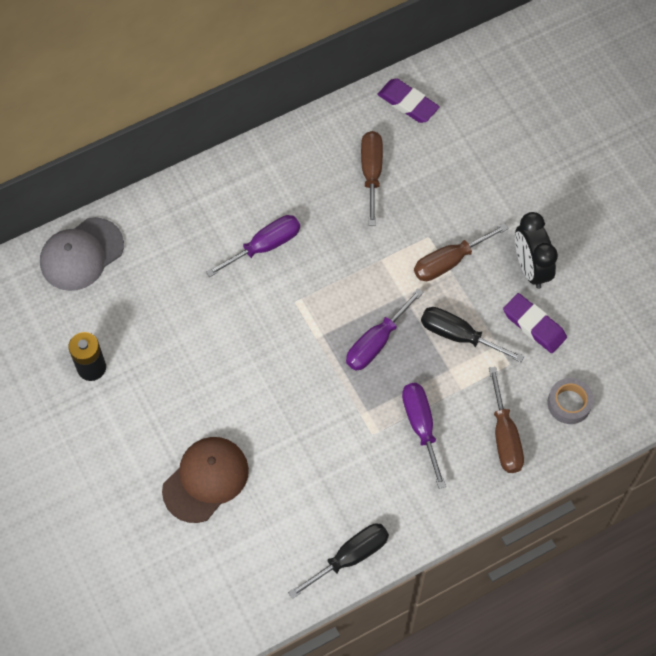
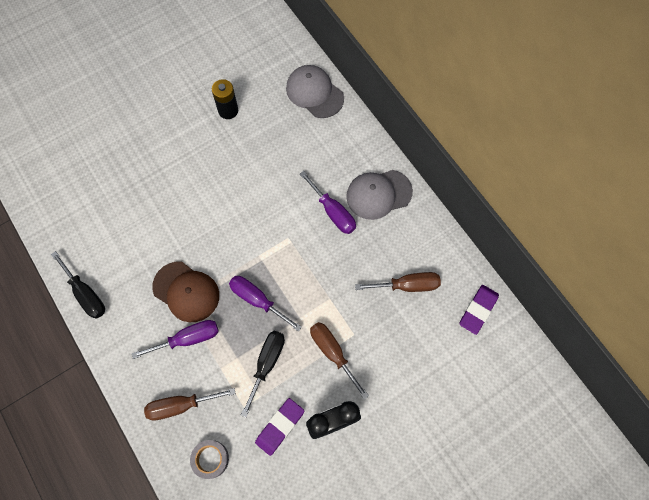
camera: 85 degrees right, 5 degrees up
(205, 480) = (146, 191): brown cap -> brown cap (186, 291)
(246, 191) = (378, 194): none -> grey cap

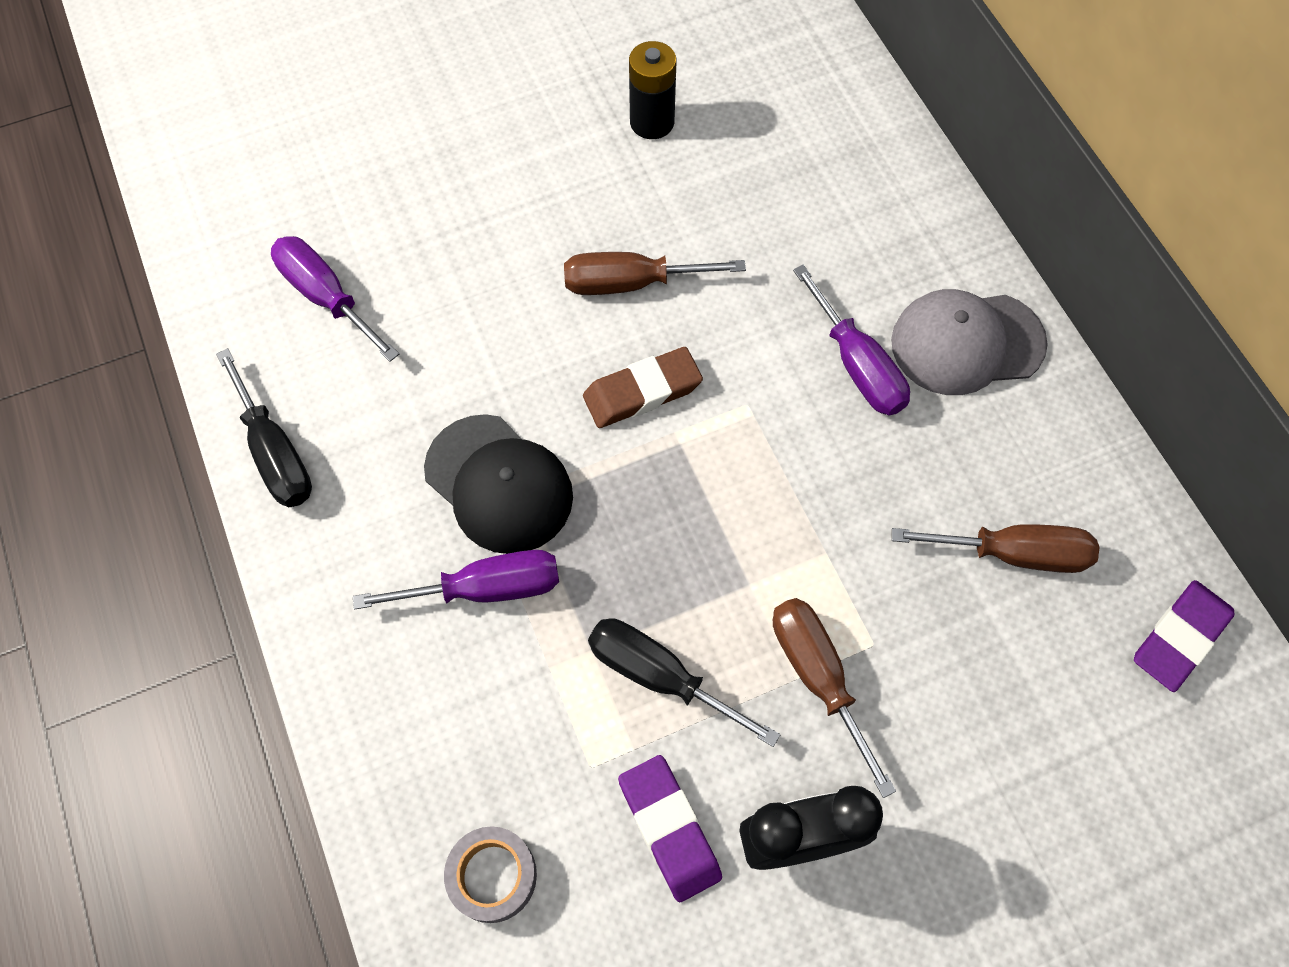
camera: 10 degrees right, 5 degrees down
(180, 405) = (443, 737): brown screwdriver -> brown screwdriver (630, 283)
(186, 291) = (499, 484): brown cap -> black cap
(242, 239) = (642, 392): none -> brown eraser
(257, 300) = (658, 529): purple screwdriver -> purple screwdriver (326, 297)
(267, 364) = (659, 676): black screwdriver -> black screwdriver turned 90 degrees counterclockwise
(280, 426) = (669, 829): purple eraser -> purple eraser turned 75 degrees counterclockwise
(314, 93) = (846, 113): grey cap -> none

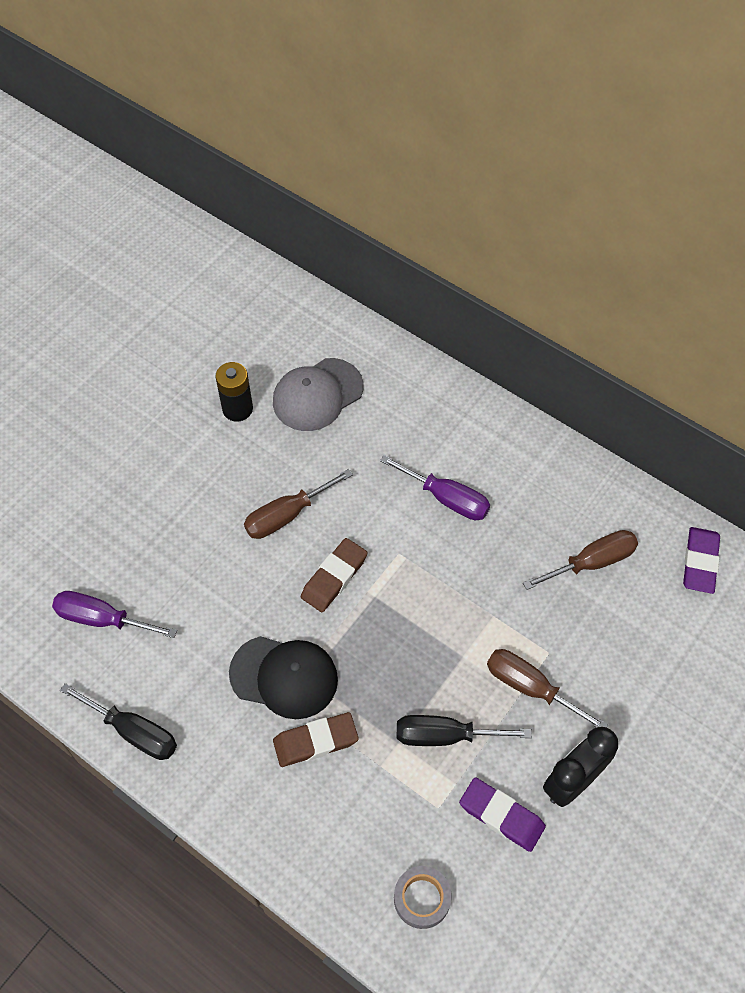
camera: 30 degrees left, 5 degrees down
(486, 589) = (315, 741): purple screwdriver -> brown eraser
(967, 343) = (499, 455): grey cap -> grey cap (317, 395)

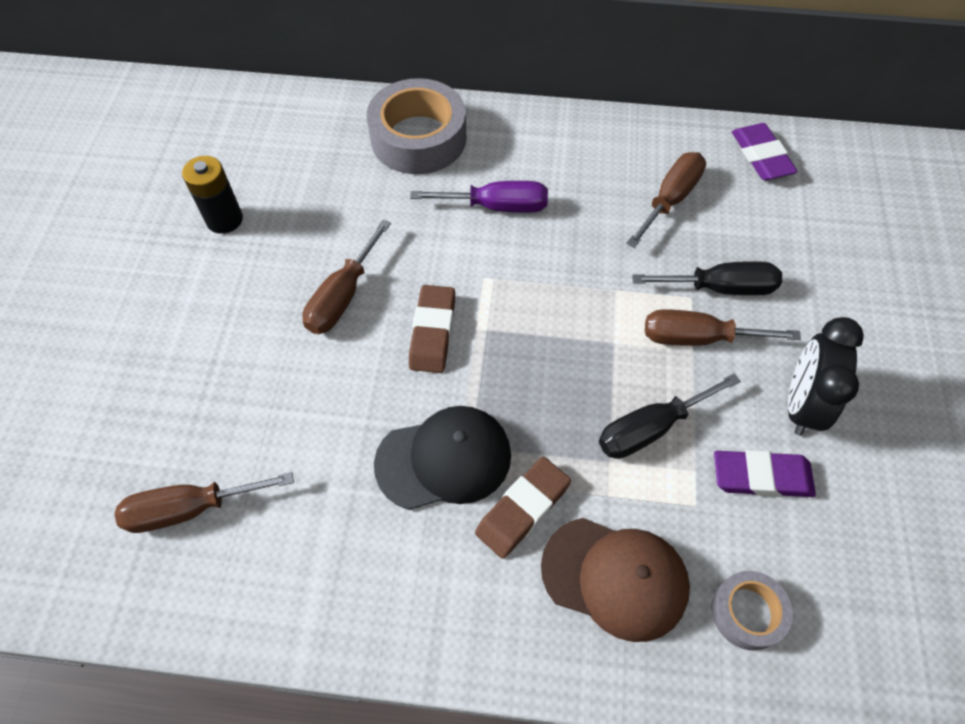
camera: 30 degrees left, 0 degrees up
(102, 619) = (190, 508): purple screwdriver -> brown screwdriver
(134, 732) = (305, 617): black screwdriver -> black screwdriver (720, 288)
(317, 395) = (304, 171): grey cap -> none
(347, 823) = (615, 577): none -> brown cap
(423, 407) = (418, 138): none -> grey tape

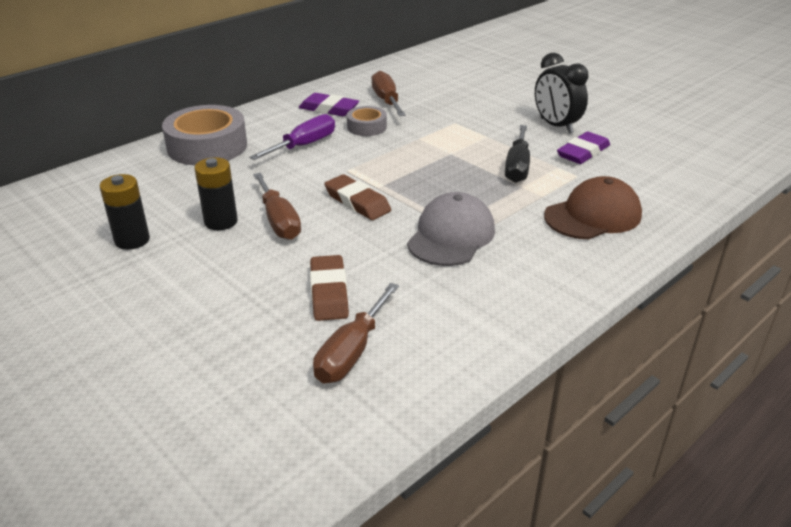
camera: 50 degrees left, 25 degrees down
(304, 255) = (221, 221): none -> black battery
(444, 459) = (451, 236): black cap -> grey cap
(523, 509) = (517, 224): brown eraser -> brown eraser (329, 292)
(697, 338) = (482, 132): brown screwdriver -> none
(720, 288) = (461, 113): black screwdriver -> none
(747, 612) = (652, 189): grey tape -> grey tape (366, 127)
(761, 156) = (400, 70): purple eraser -> purple eraser (329, 109)

